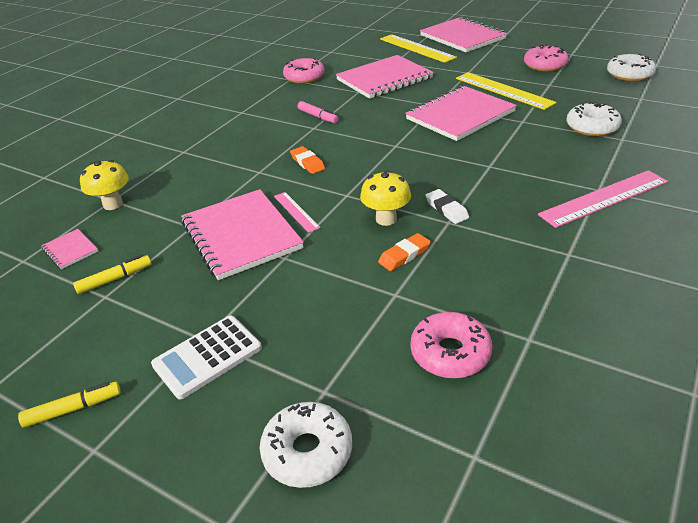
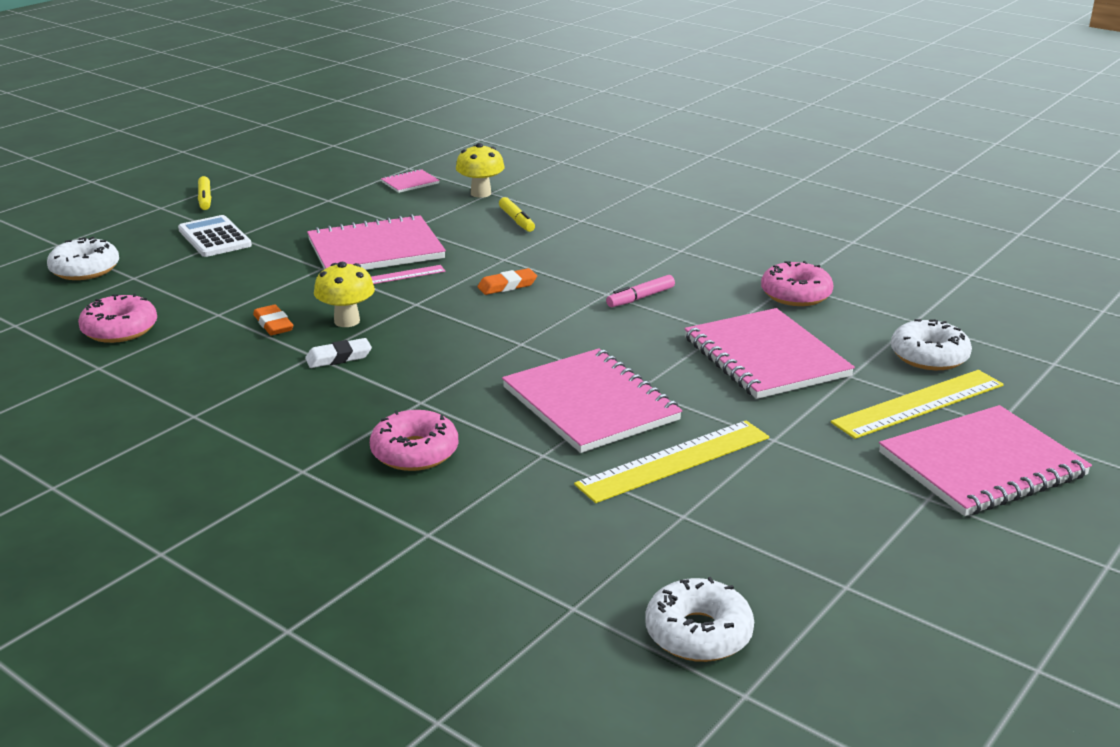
camera: 95 degrees right, 10 degrees down
(115, 279) = (349, 202): yellow marker -> yellow marker (516, 220)
(545, 65) = (786, 534): pink donut -> pink donut (415, 452)
(592, 127) = (484, 516): white donut -> white donut (929, 356)
(604, 198) = (278, 469): pink ruler -> none

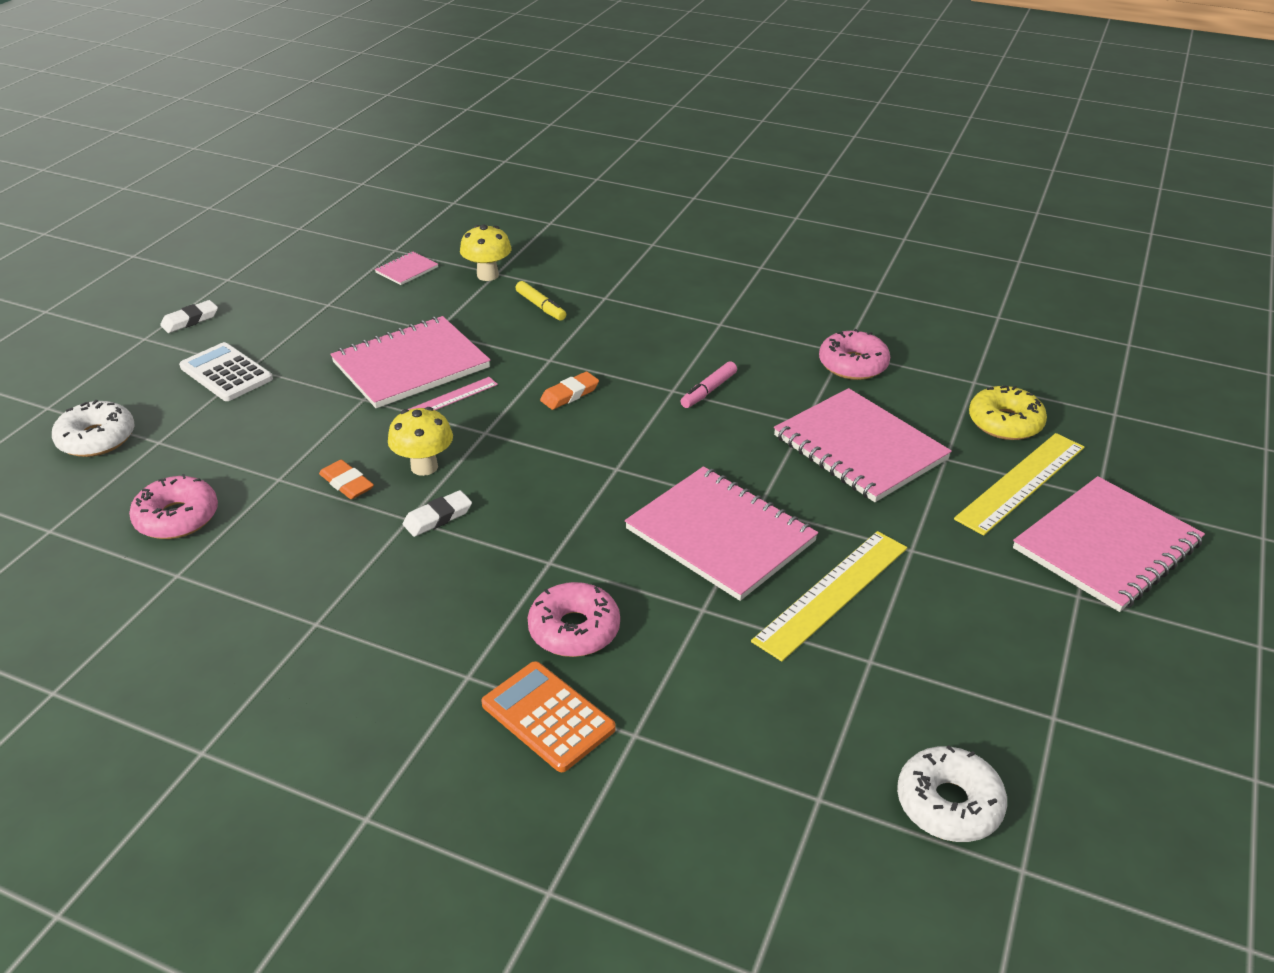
camera: 15 degrees left, 10 degrees up
(205, 199) = (190, 320): yellow marker -> white eraser
(356, 509) = (548, 716): none -> orange calculator
(929, 356) = (1005, 423): white donut -> yellow donut

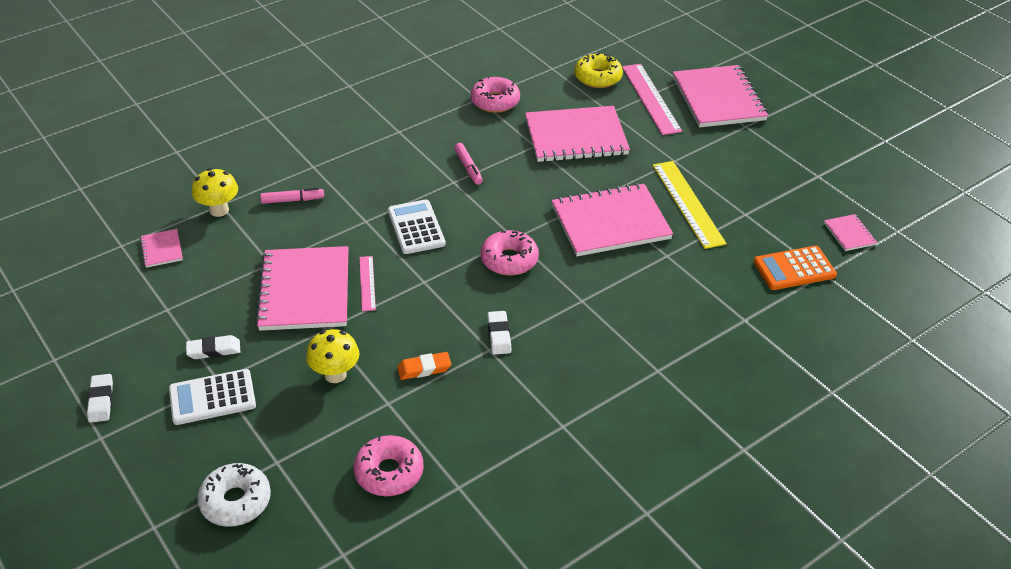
camera: 60 degrees left, 5 degrees up
(290, 349) = (214, 350): none -> white eraser
(424, 467) = (438, 324): yellow mushroom -> yellow mushroom (335, 374)
(540, 306) = (292, 200): yellow marker -> pink marker
(548, 716) = (711, 348): orange calculator -> orange calculator (794, 269)
(570, 394) = (416, 227): orange eraser -> white calculator
(574, 630) = (648, 312): pink donut -> pink donut (509, 260)
(948, 804) = (849, 234): white donut -> pink notebook
(1021, 482) = (651, 98): yellow ruler -> pink ruler

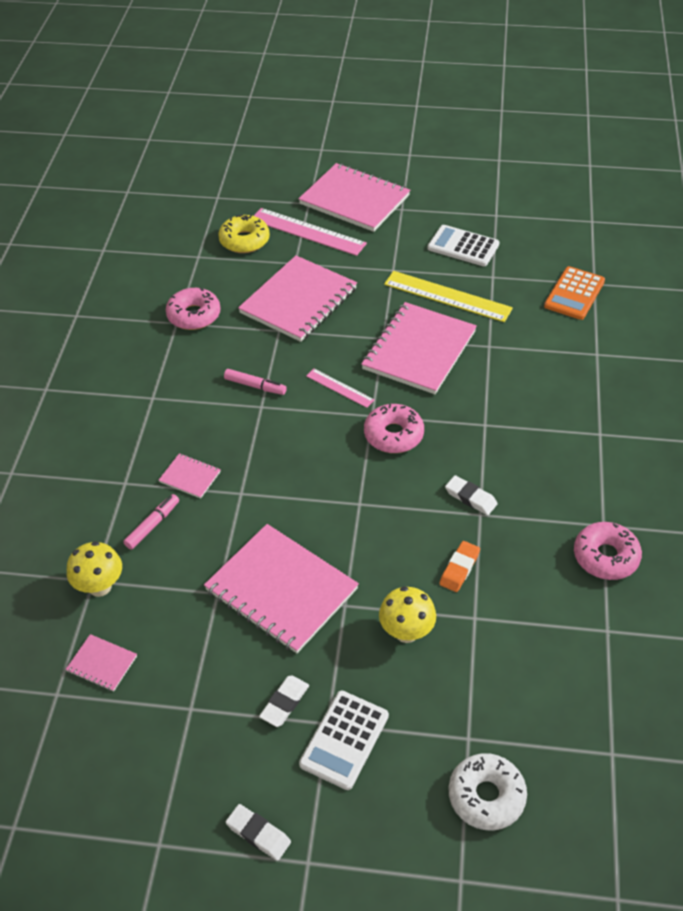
camera: 45 degrees left, 5 degrees up
(367, 283) = (319, 541): pink ruler -> pink ruler (340, 388)
(389, 472) = (551, 665): pink donut -> pink donut (605, 557)
(416, 227) = (288, 466): white calculator -> white calculator (463, 246)
(849, 234) = (570, 243): pink notebook -> pink notebook (190, 477)

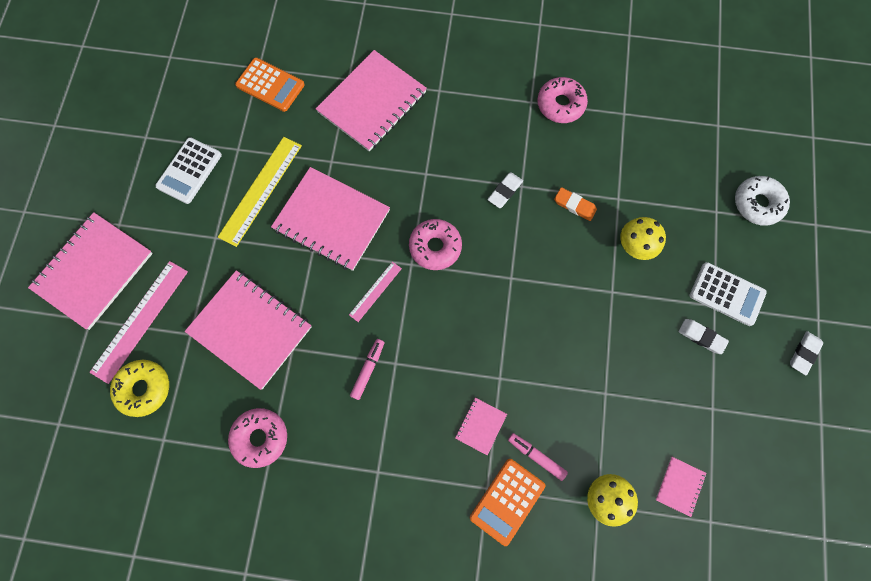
camera: 90 degrees left, 25 degrees up
(109, 499) = (507, 501): none -> orange calculator
(281, 590) = (600, 341): pink notebook -> pink notebook (372, 102)

